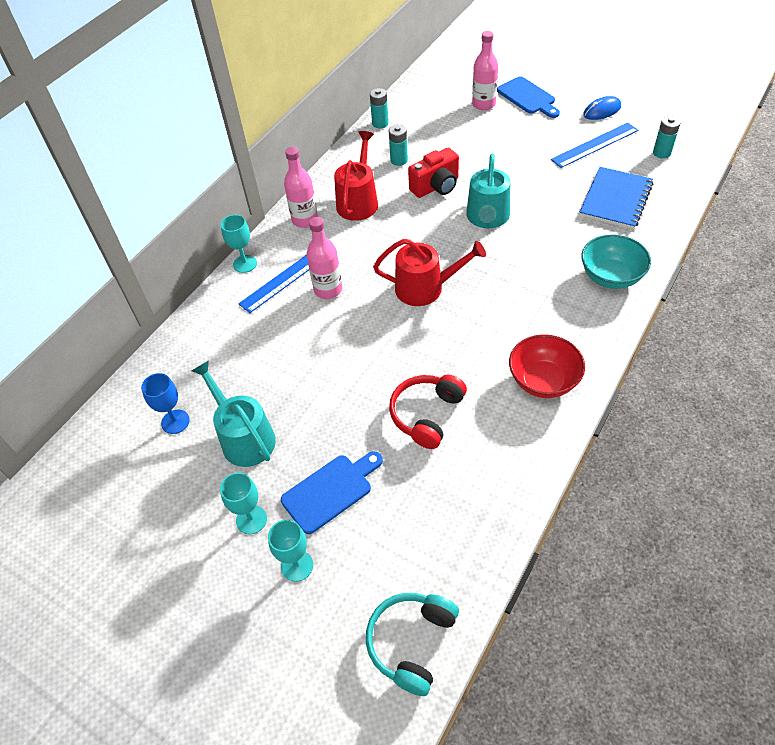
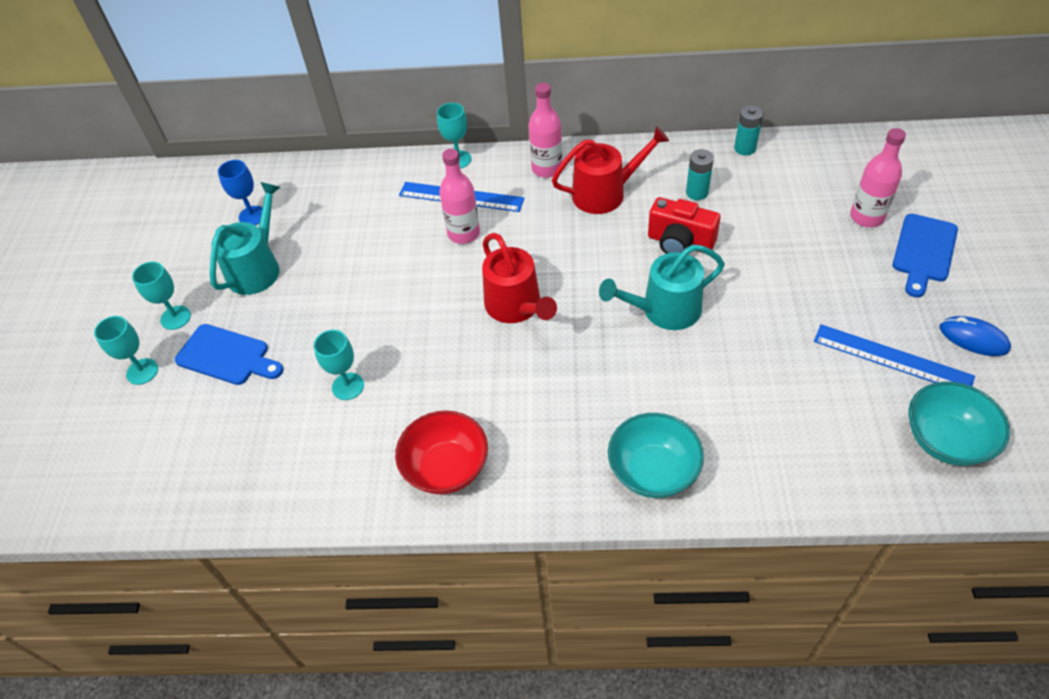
camera: 60 degrees right, 0 degrees up
(412, 643) = (94, 491): turquoise headphones -> none
(427, 415) = (348, 386): red headphones -> turquoise goblet
(616, 199) = (801, 423): blue notebook -> none
(661, 153) = (946, 440): turquoise battery -> turquoise bowl

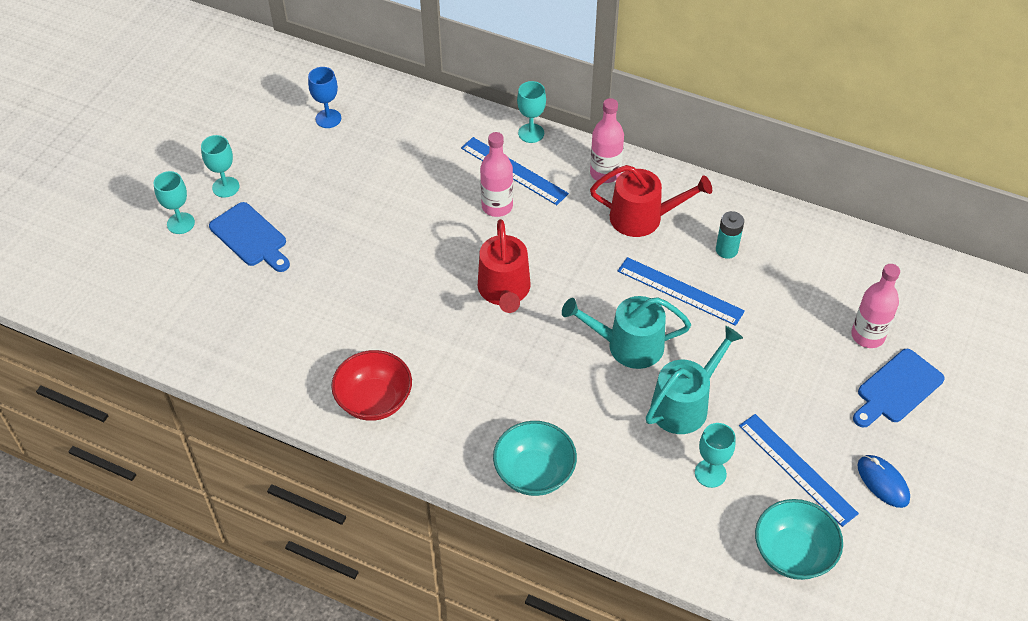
camera: 20 degrees right, 0 degrees up
(257, 268) = (309, 169): turquoise watering can -> turquoise watering can (684, 404)
(348, 386) = (332, 302): turquoise goblet -> turquoise goblet (710, 473)
(679, 243) = (680, 291): red camera -> blue ruler
(745, 148) = (800, 224): turquoise battery -> none

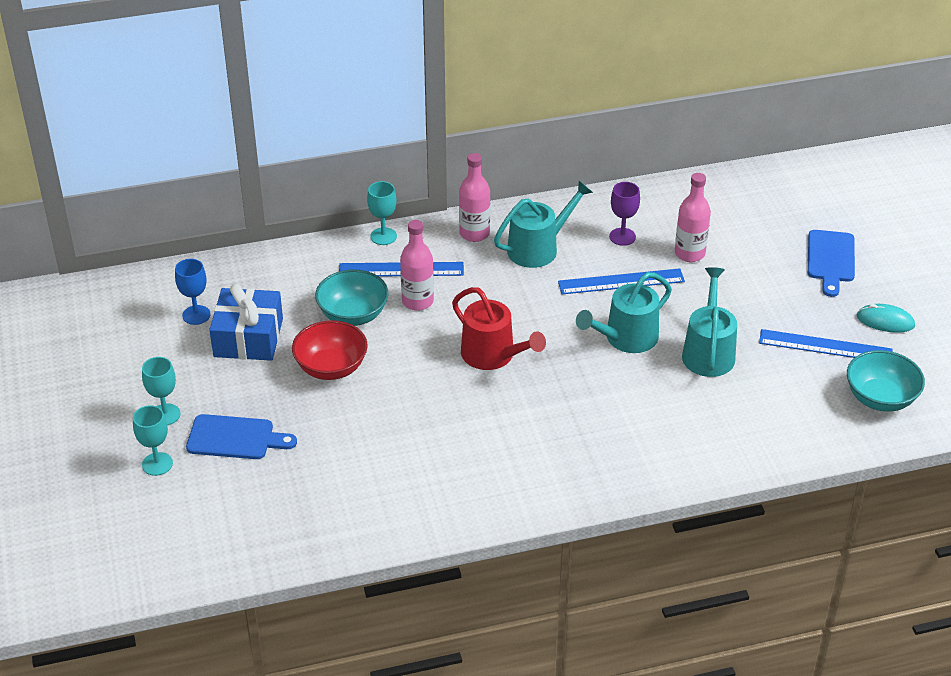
camera: 40 degrees left, 10 degrees down
(344, 160) = (248, 337): none -> blue gift
(374, 400) = (482, 488): red bowl -> red bowl (331, 367)
(534, 473) = (658, 460): turquoise bowl -> turquoise bowl (353, 315)
(642, 218) = (538, 248): red watering can -> turquoise watering can
(710, 473) = (775, 384): turquoise goblet -> none
(726, 250) = (622, 237): turquoise battery -> purple goblet
(867, 336) = (776, 238): pink bottle -> pink bottle (689, 253)
(883, 482) = (885, 321): blue mouse -> turquoise mouse

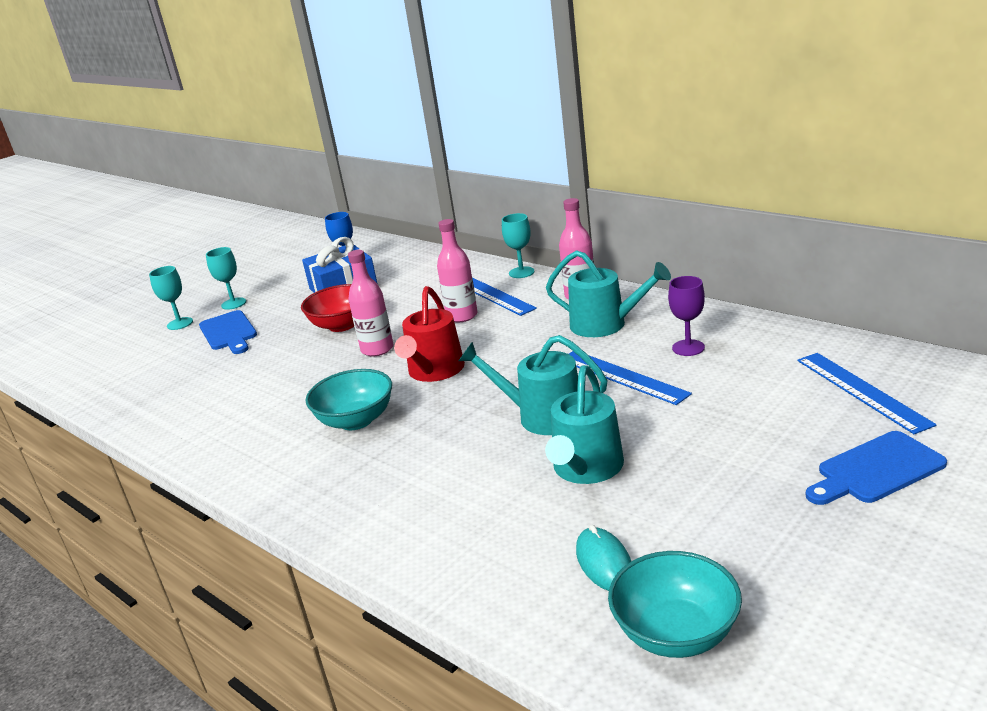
camera: 60 degrees right, 15 degrees down
(353, 315) = (413, 304): turquoise bowl -> turquoise bowl (356, 420)
(689, 253) = (724, 388): pink bottle -> pink bottle (377, 349)
(708, 352) = (586, 468): turquoise watering can -> turquoise watering can turned 135 degrees clockwise
(825, 346) = (711, 540): blue ruler -> blue ruler (861, 391)
(885, 321) = (835, 565): turquoise mouse -> turquoise mouse (604, 563)

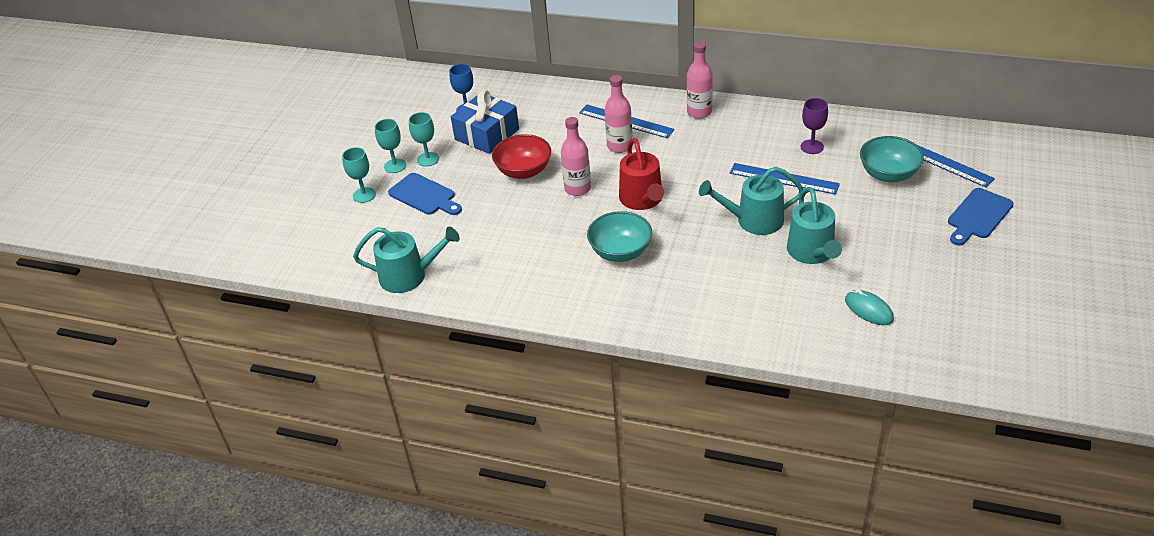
camera: 25 degrees left, 15 degrees up
(521, 272) = (632, 95): turquoise goblet -> turquoise goblet (428, 159)
(605, 324) = (738, 136): turquoise watering can -> turquoise watering can (408, 276)
(676, 633) = (934, 338): turquoise bowl -> turquoise bowl (888, 174)

